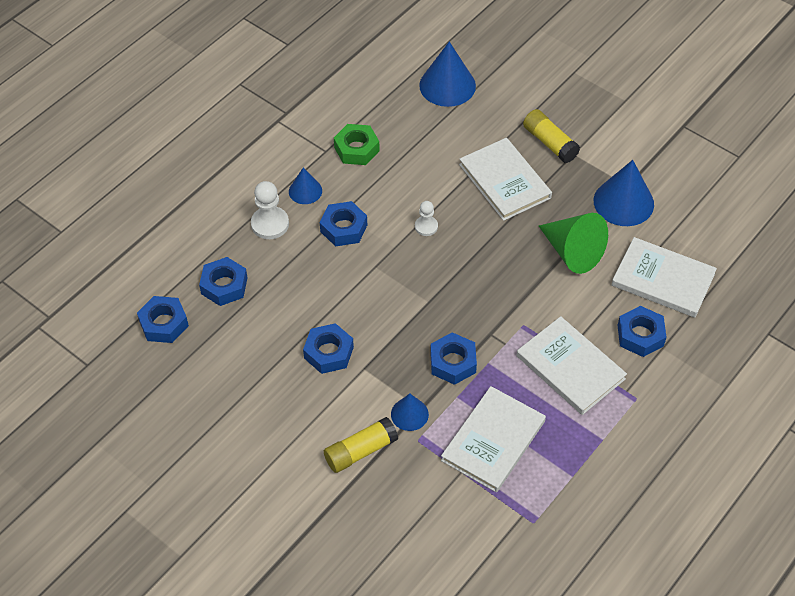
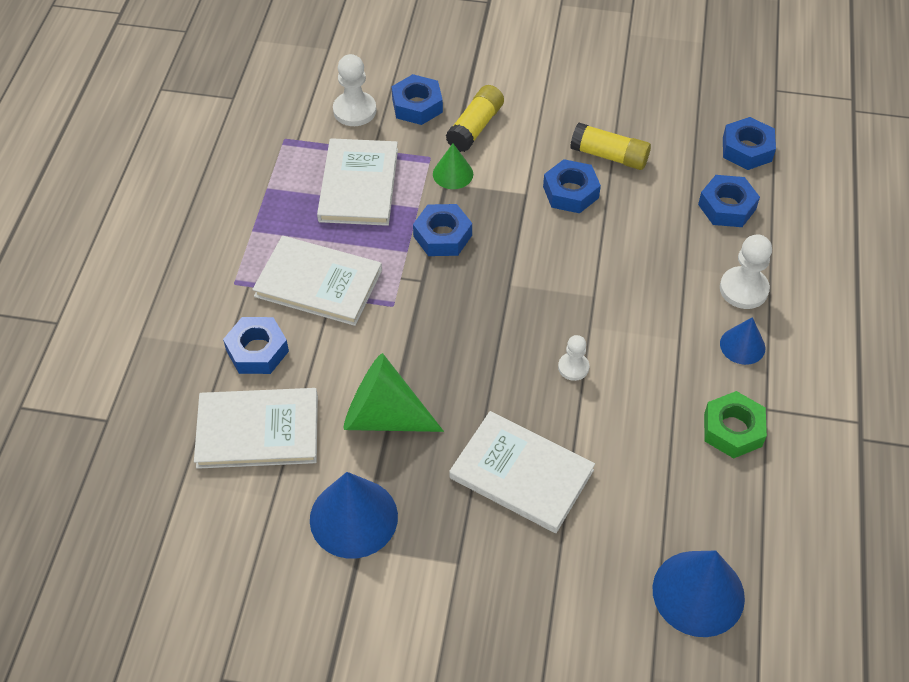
camera: 150 degrees right, 0 degrees up
(344, 228) = (662, 322): blue nut -> blue nut (417, 105)
(409, 414) = (453, 174): blue cone -> green cone
(454, 522) = (354, 110): none -> white pawn
(550, 143) = (498, 565): yellow glue stick -> yellow glue stick (609, 156)

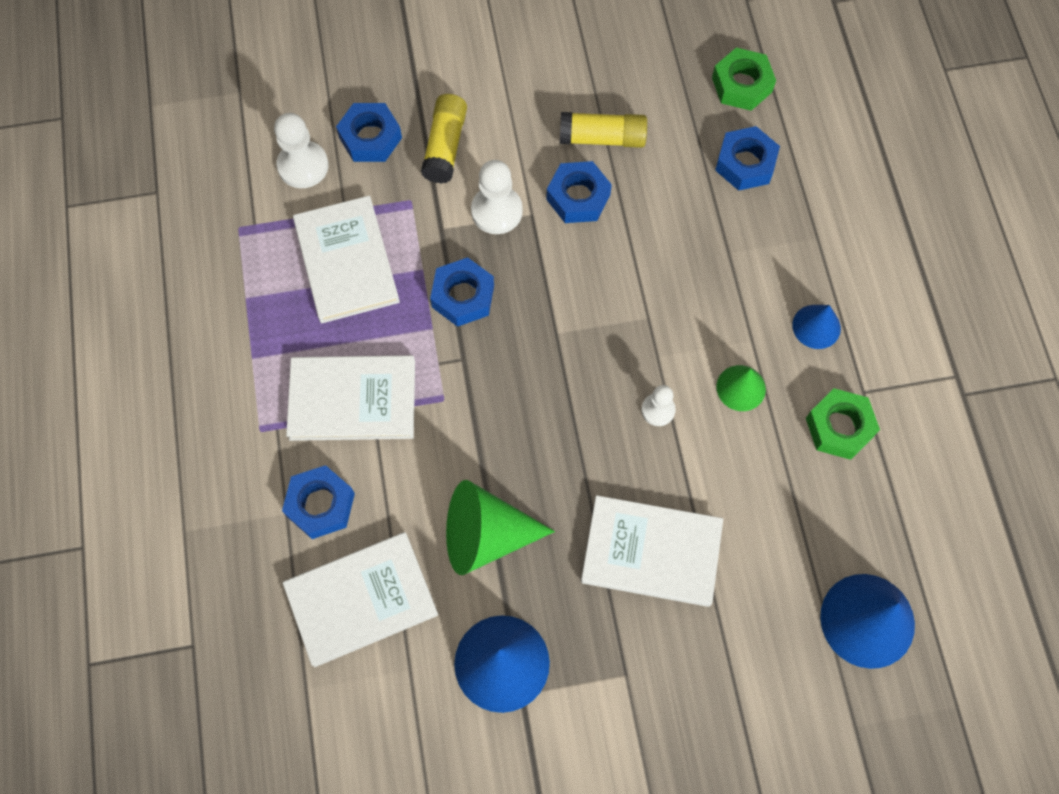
camera: 20 degrees left, 15 degrees up
(453, 174) = (444, 214): green cone -> green cone (741, 388)
(743, 289) = (795, 259): white pawn -> white pawn (496, 211)
(747, 149) = (742, 85): blue nut -> green nut

